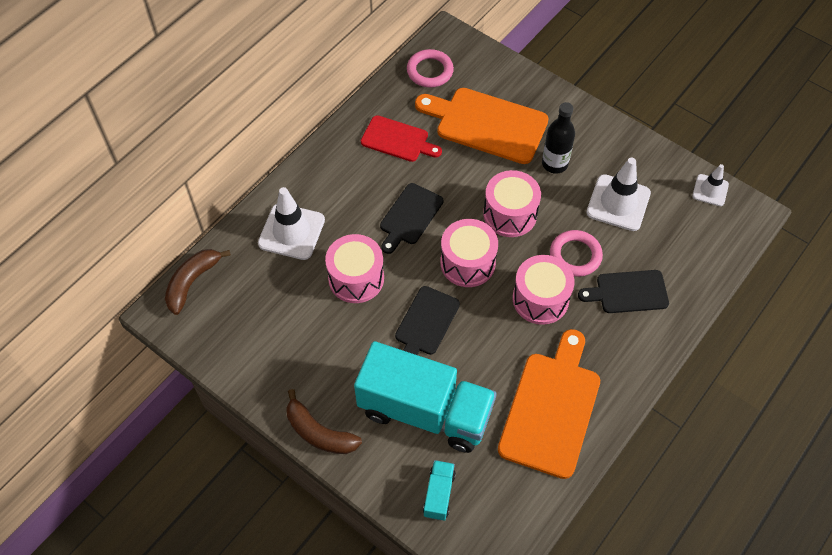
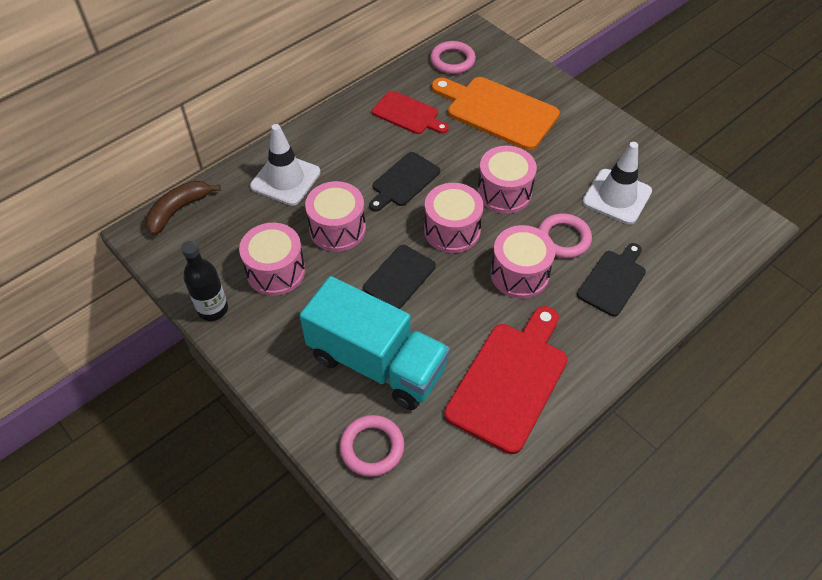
camera: 10 degrees right, 5 degrees down
(306, 333) = (276, 271): none -> pink drum
(319, 433) = (263, 367): brown banana -> none
(439, 494) = (372, 447): turquoise truck -> pink ring
(551, 408) = (509, 381): orange cutting board -> red cutting board
(554, 164) = (558, 154): black bottle -> black bottle (213, 309)
(628, 292) = (613, 280): black cutting board -> black cutting board turned 120 degrees clockwise
(710, 190) = (715, 198): white traffic cone -> none

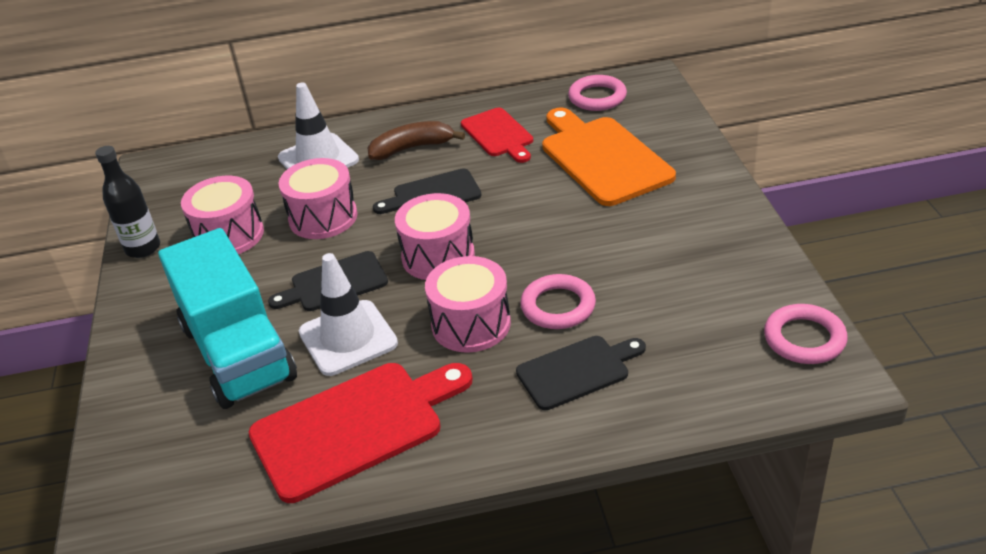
camera: 35 degrees right, 15 degrees down
(178, 210) = (198, 157): brown banana -> brown banana (412, 148)
(372, 447) = (154, 429): pink ring -> pink ring (804, 339)
(504, 192) = (533, 238): pink drum -> none
(617, 197) = (668, 285): white traffic cone -> white traffic cone (348, 338)

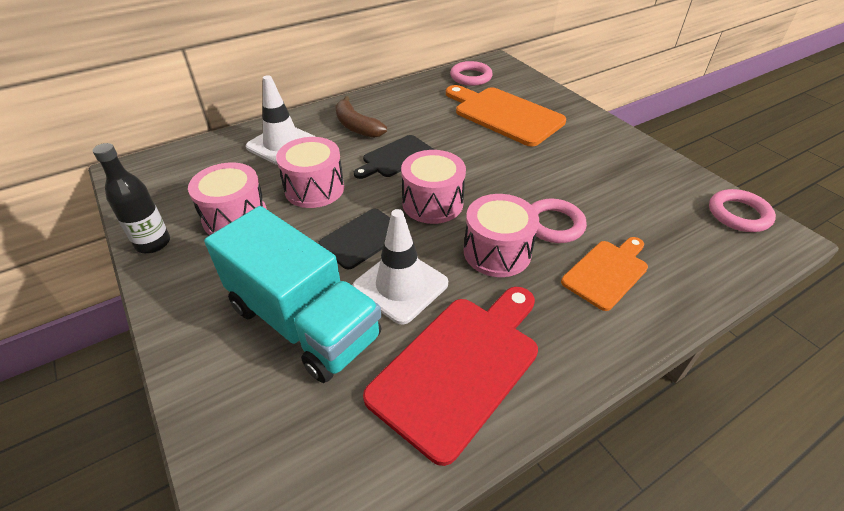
camera: 25 degrees left, 5 degrees up
(412, 148) = (356, 126): brown banana -> brown banana turned 90 degrees counterclockwise
(498, 134) = (417, 109): red cutting board -> none
(577, 371) = (607, 272): black cutting board -> orange cutting board

